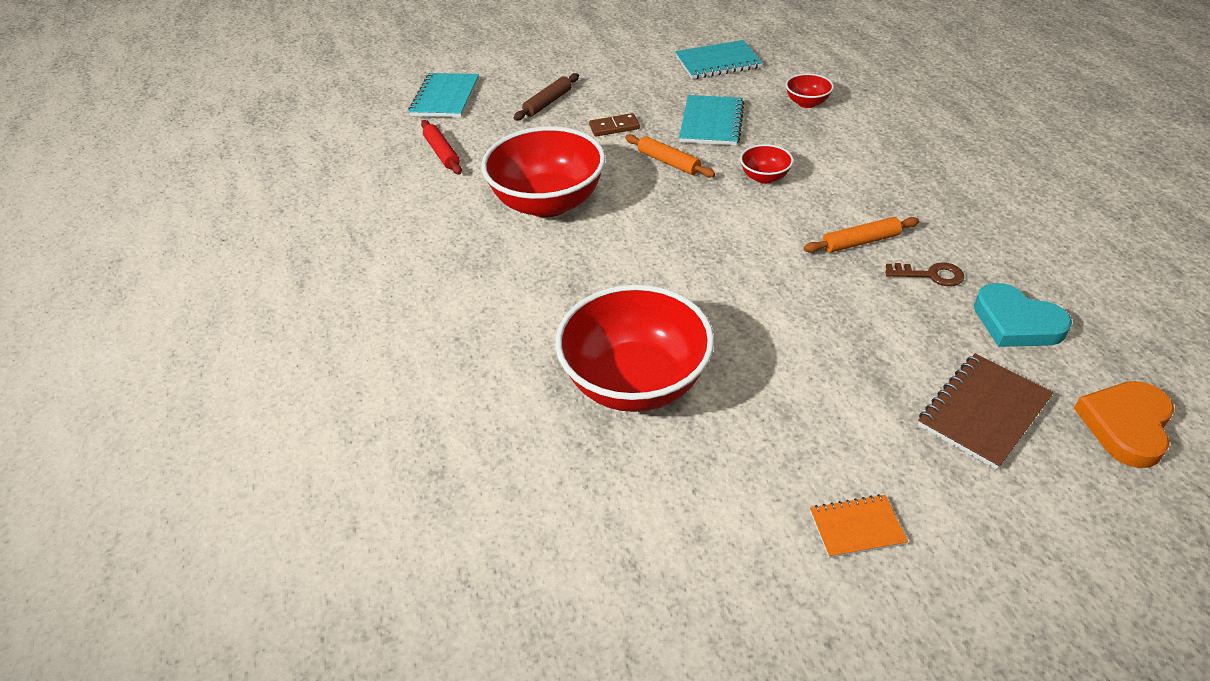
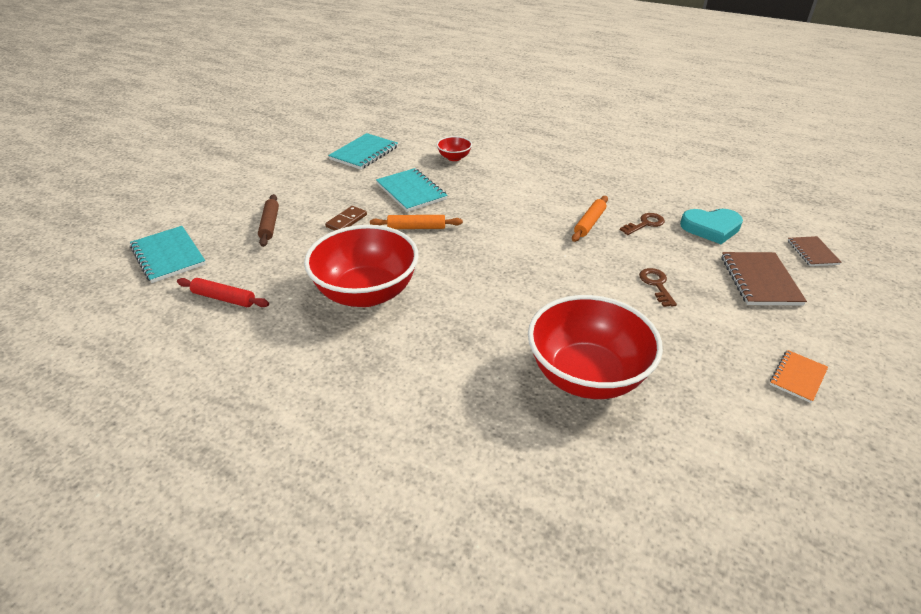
camera: 45 degrees left, 5 degrees down
(764, 177) = (489, 211): red bowl -> none
(839, 344) = (656, 285): none -> brown key
(1125, 425) = (812, 252): orange heart -> brown notebook

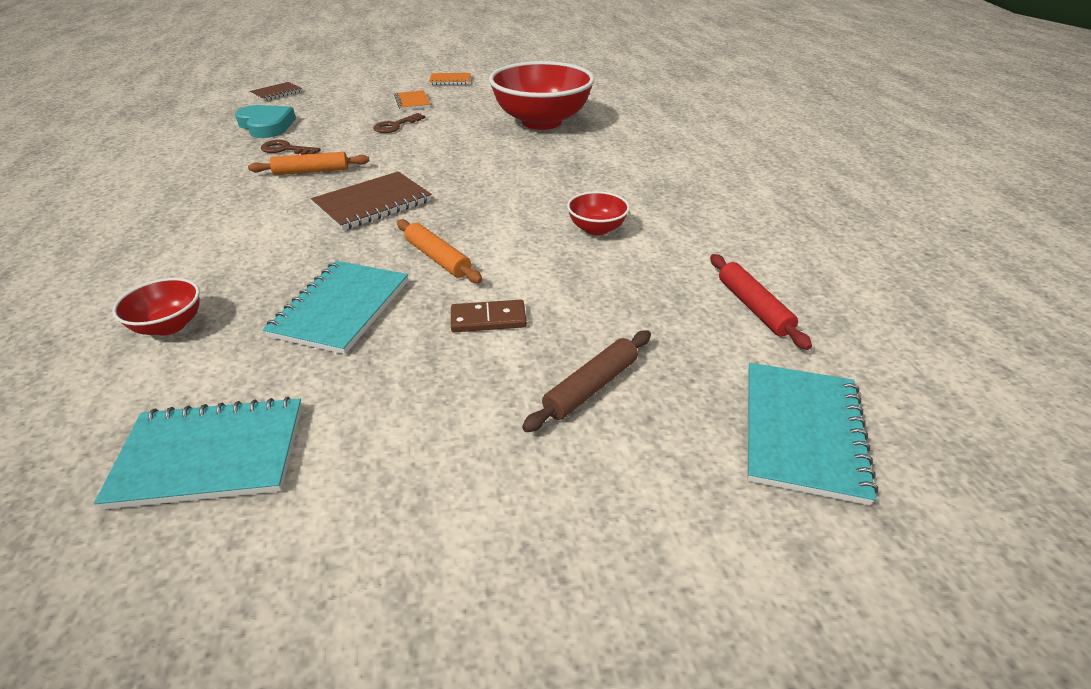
camera: 130 degrees left, 0 degrees up
(366, 293) = (596, 229): red bowl -> red bowl, size x0.44
(724, 318) = (412, 102): none -> orange notebook
(760, 280) = (343, 100): brown notebook -> brown notebook (373, 203)

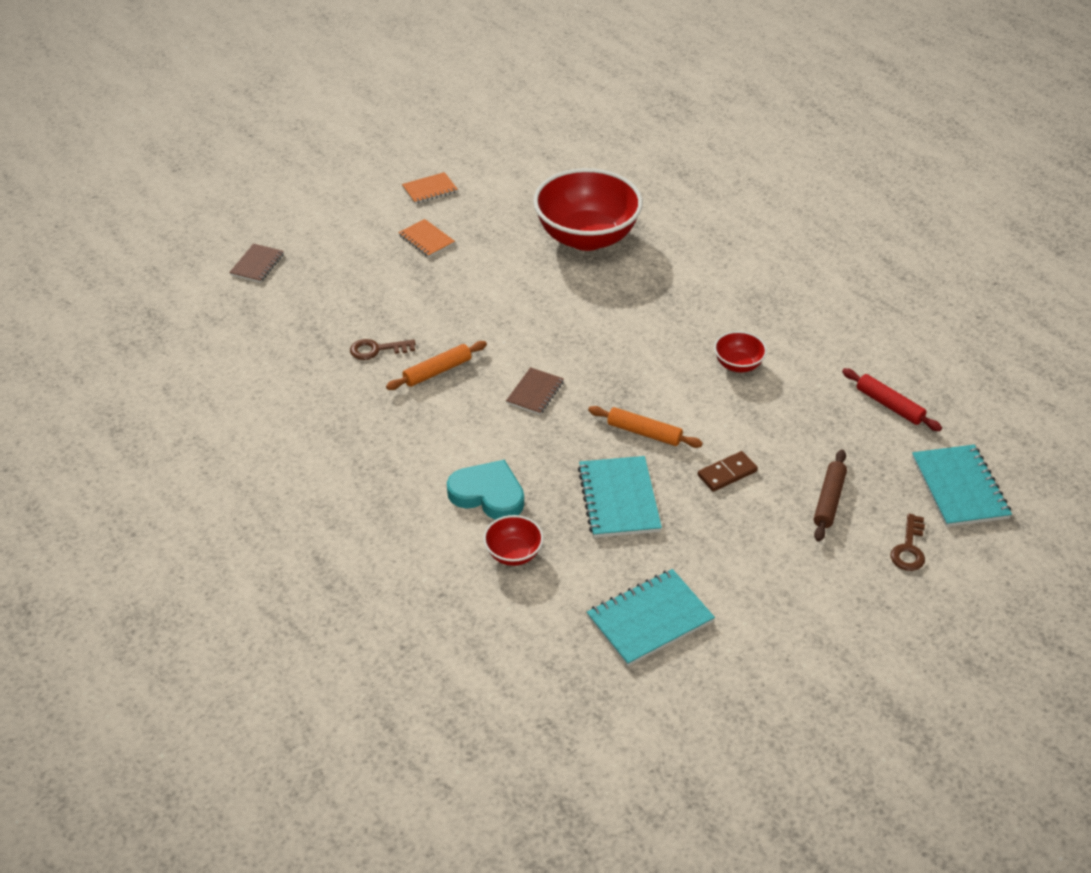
camera: 25 degrees left, 5 degrees up
(266, 126) = (314, 321): turquoise heart -> turquoise heart (488, 494)
(373, 203) = (535, 392): brown notebook -> brown notebook, size x0.60
(395, 126) = (448, 283): brown key -> brown key (909, 548)

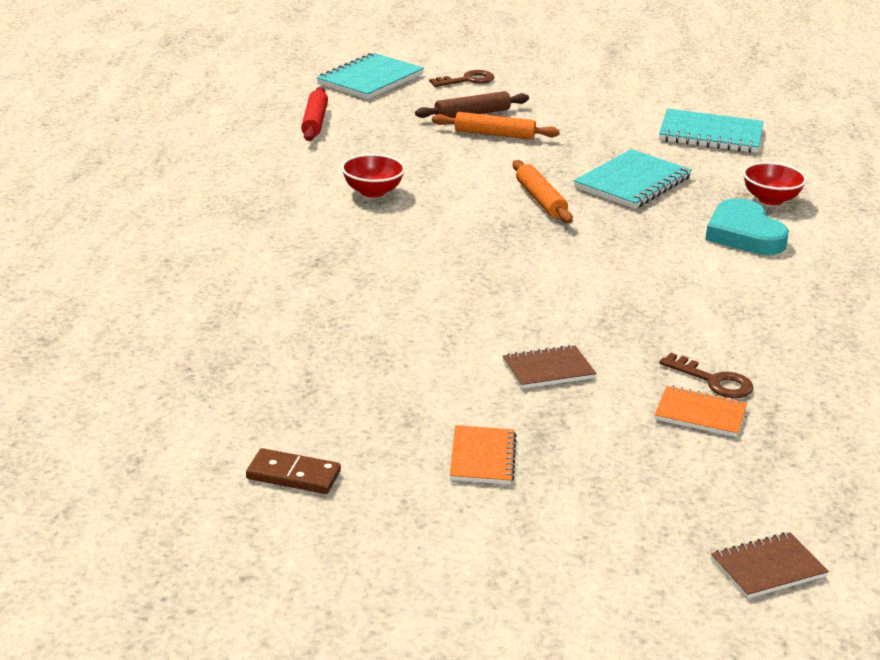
camera: 135 degrees left, 15 degrees down
(430, 189) = (371, 520): orange notebook -> orange notebook (700, 414)
(437, 371) = (669, 329): orange rolling pin -> orange rolling pin (494, 134)
(535, 392) = (593, 266): brown notebook -> brown notebook (548, 370)
(586, 237) = (291, 347): red bowl -> none
(727, 473) = (518, 154): brown domino -> brown domino (293, 475)

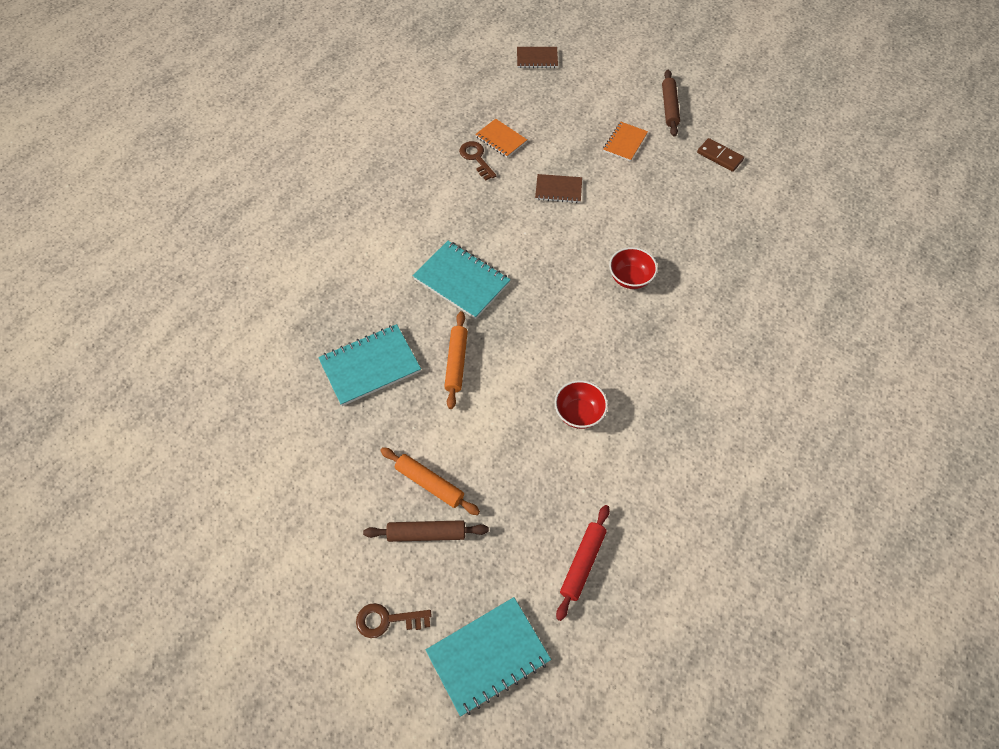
camera: 155 degrees left, 30 degrees up
(430, 539) = (669, 107): none -> brown rolling pin
(710, 134) = (244, 425): turquoise notebook -> turquoise notebook (461, 281)
(744, 234) = (345, 277): turquoise heart -> none
(770, 199) = (288, 313): red bowl -> red bowl (630, 278)

